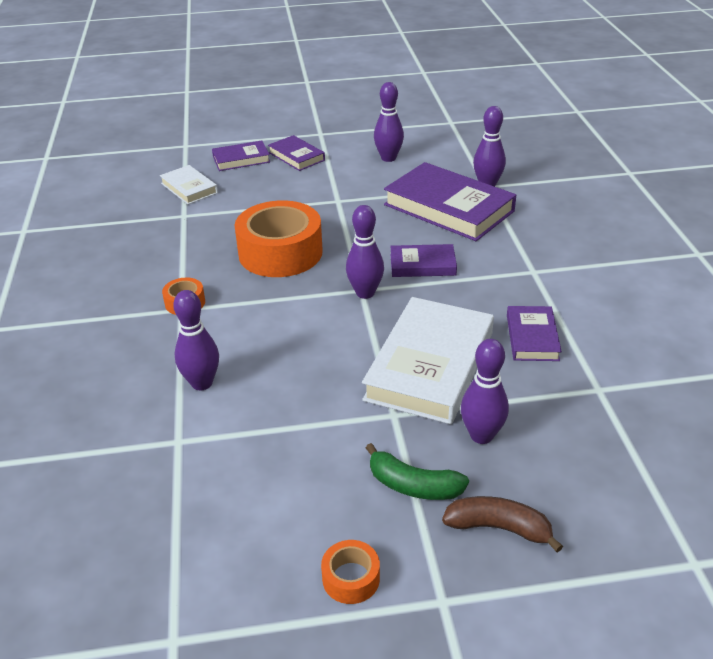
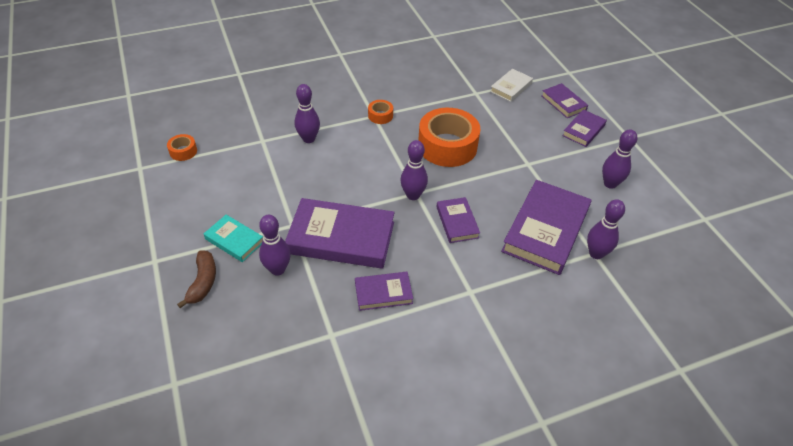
camera: 75 degrees right, 10 degrees up
(351, 578) = (170, 222): orange tape -> orange tape (183, 151)
(413, 485) = (234, 240): green banana -> turquoise book
(430, 365) = (341, 238): white book -> purple book

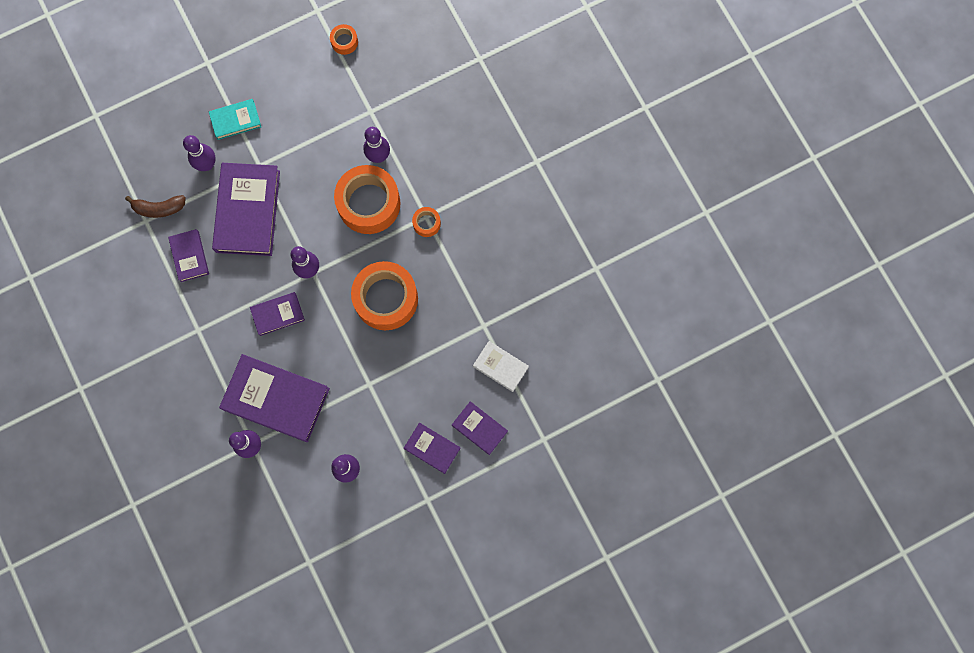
camera: 85 degrees right, 30 degrees up
(203, 282) = (188, 108): brown banana -> brown banana (159, 208)
(234, 240) = (235, 120): turquoise book -> turquoise book turned 45 degrees clockwise
(353, 149) = (369, 203): none -> orange tape
(563, 103) = (479, 428): purple book -> purple book turned 75 degrees clockwise

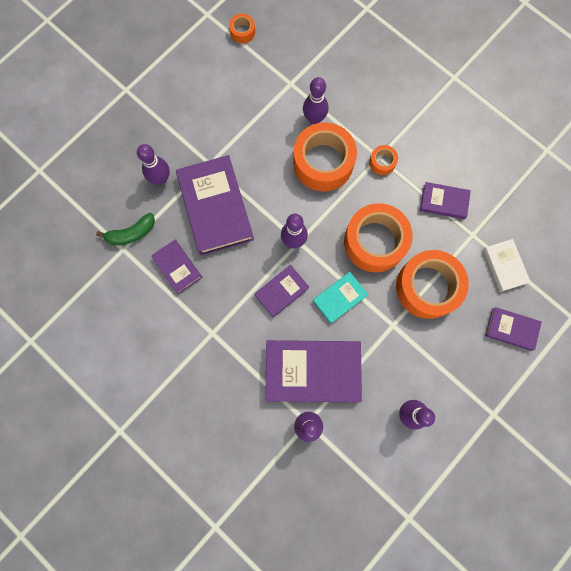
camera: 20 degrees left, 0 degrees up
(159, 208) = (131, 233): brown banana -> green banana
(235, 120) = (172, 131): turquoise book -> turquoise book (339, 298)
(417, 360) = (427, 287): none -> orange tape
(432, 448) = (476, 364): purple book -> purple book (443, 202)
(500, 367) = (504, 266): white book -> white book turned 60 degrees clockwise

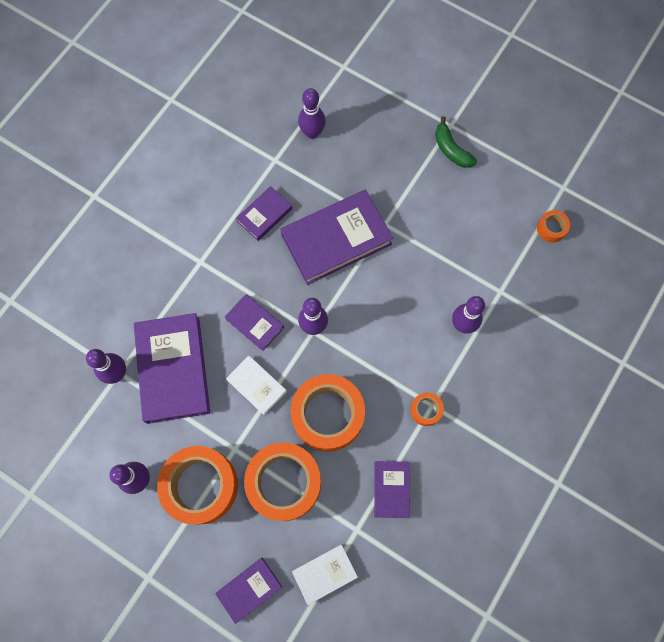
camera: 80 degrees right, 5 degrees down
(131, 233) = (293, 164): green banana -> green banana (451, 149)
(161, 178) = (357, 180): purple bowling pin -> purple bowling pin (312, 133)
(323, 163) = (411, 343): orange tape -> orange tape (201, 486)
(339, 298) = (257, 385): turquoise book -> white book
(511, 329) = (249, 589): purple book -> purple book turned 45 degrees clockwise

